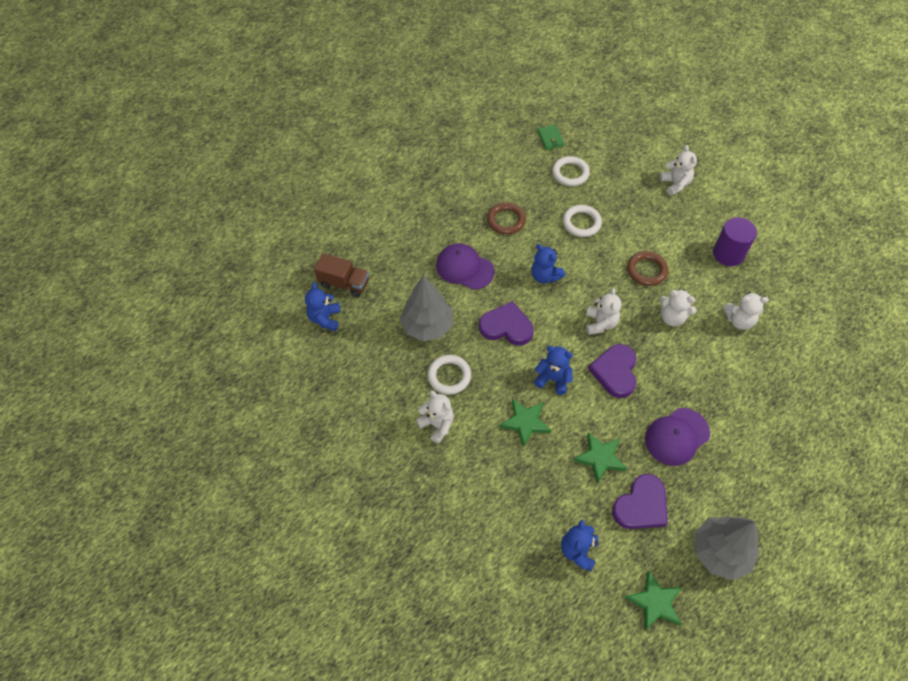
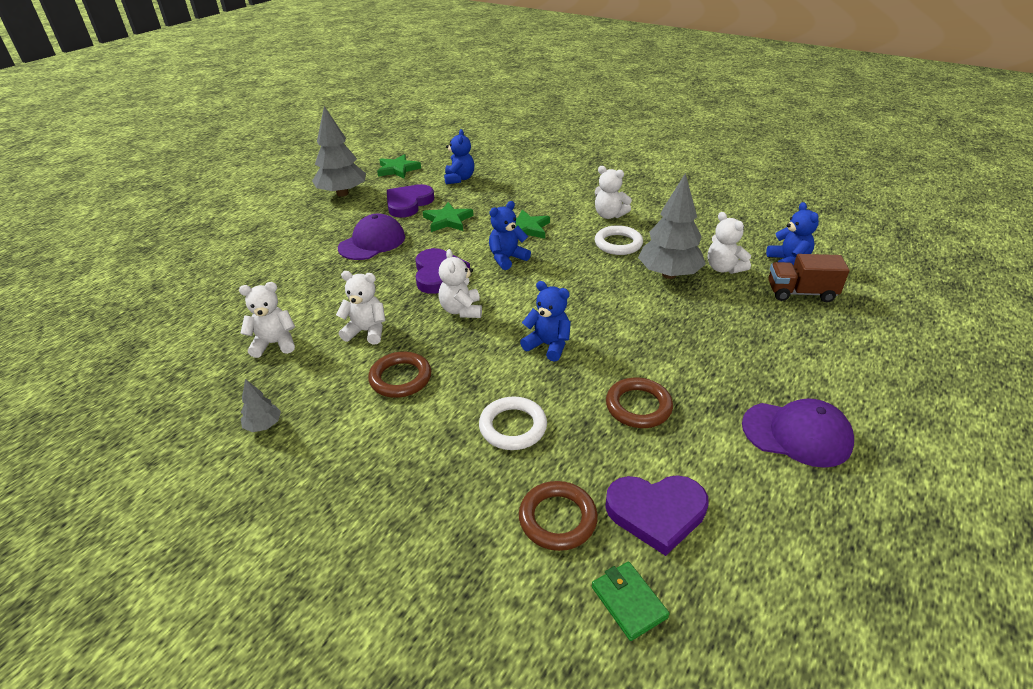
camera: 165 degrees right, 20 degrees down
(464, 268) = (662, 334): purple cap -> purple cap (796, 434)
(506, 327) = (576, 289): purple heart -> purple heart (656, 512)
(553, 379) = (507, 259): blue teddy bear -> blue teddy bear turned 135 degrees clockwise
(570, 173) = (557, 519): white ring -> brown ring
(675, 184) = (337, 541): white teddy bear -> white teddy bear (723, 268)
(728, 254) = (264, 425): purple cylinder -> grey tree

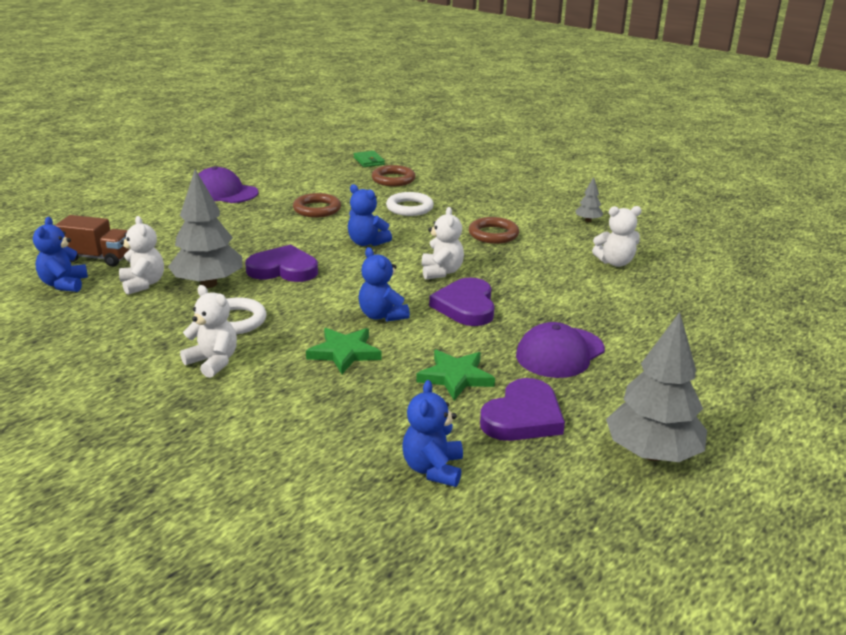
camera: 175 degrees left, 10 degrees down
(366, 331) = (532, 264): white teddy bear -> none
(398, 169) = (565, 515): green star -> none
(507, 259) = (382, 315): blue teddy bear -> blue teddy bear turned 90 degrees clockwise
(656, 512) = (337, 177): purple heart -> purple heart (283, 269)

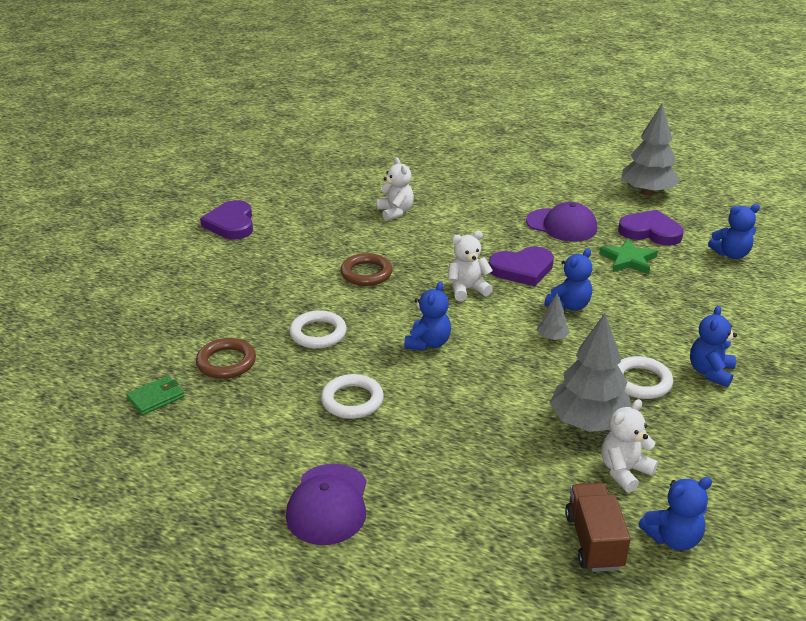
camera: 105 degrees left, 5 degrees up
(213, 362) = (710, 372): white teddy bear -> blue teddy bear
(283, 269) = (523, 382): purple heart -> purple heart (231, 224)
(317, 209) = (352, 400): brown ring -> white ring
(344, 353) = (639, 311): green star -> none
(588, 220) = (307, 228): grey tree -> grey tree (552, 338)

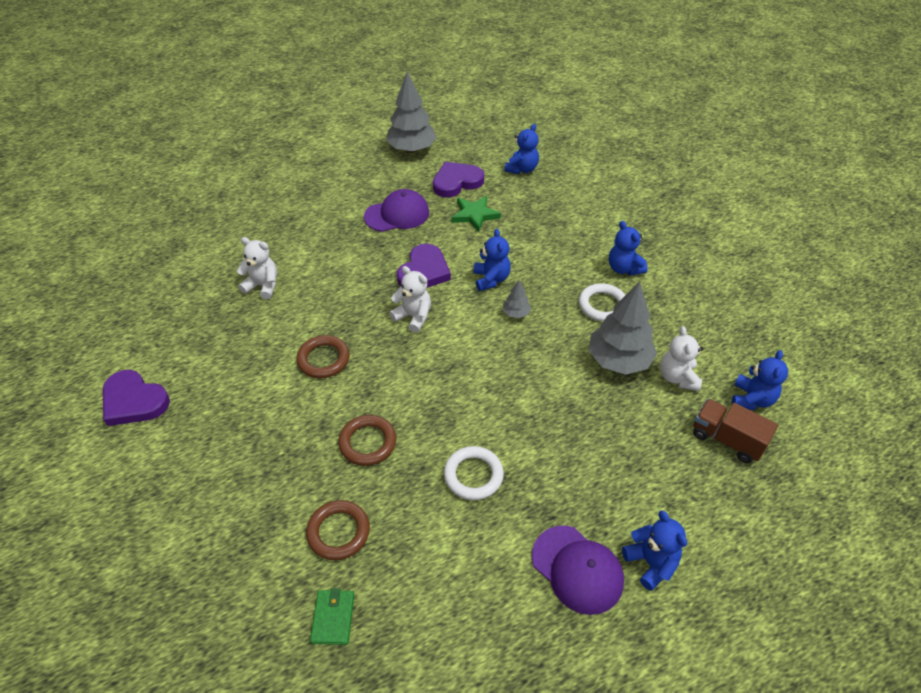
camera: 50 degrees left, 15 degrees up
(318, 333) = (367, 442): white ring -> brown ring
(428, 343) = (452, 383): blue teddy bear -> blue teddy bear (651, 563)
(467, 289) = (413, 317): white teddy bear -> white teddy bear turned 105 degrees clockwise

